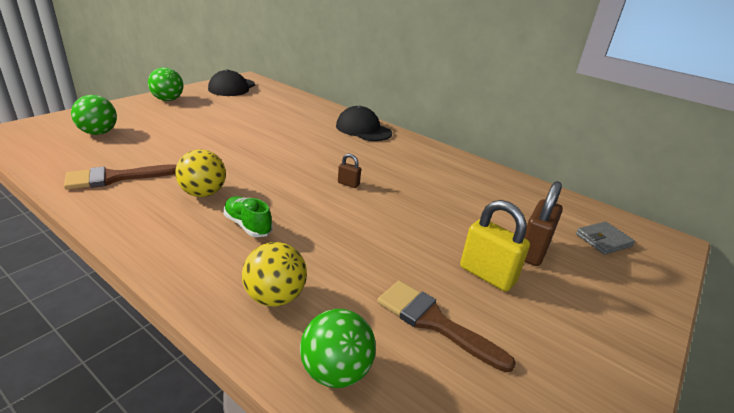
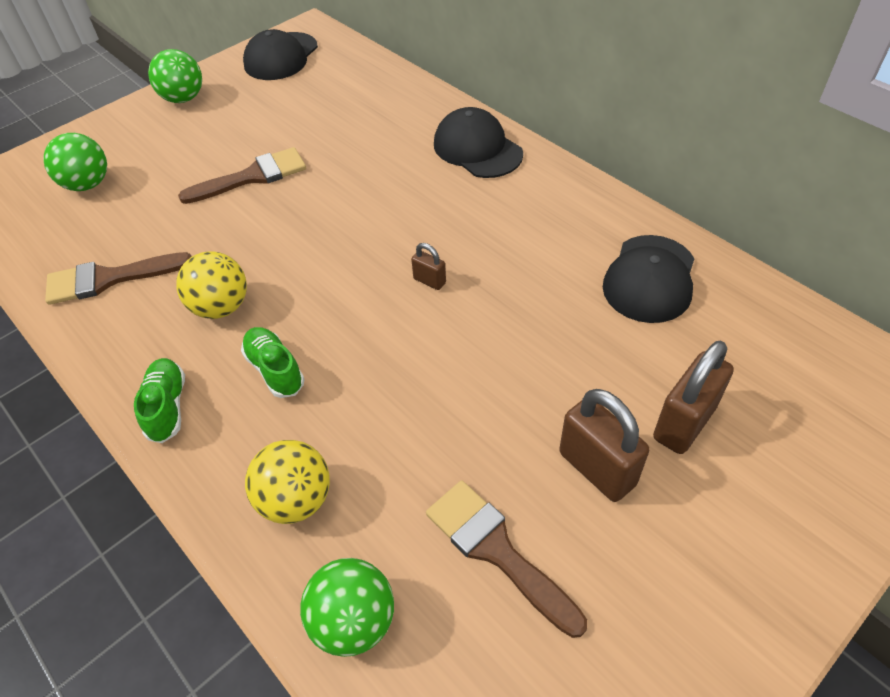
camera: 15 degrees right, 20 degrees up
(164, 245) = (167, 407): none -> green shoe
(219, 134) = (253, 176): none -> brown brush
(485, 186) = (650, 279): none -> black cap
(487, 275) = (597, 468): yellow padlock -> brown padlock
(603, 240) = (814, 400): grey wallet -> none

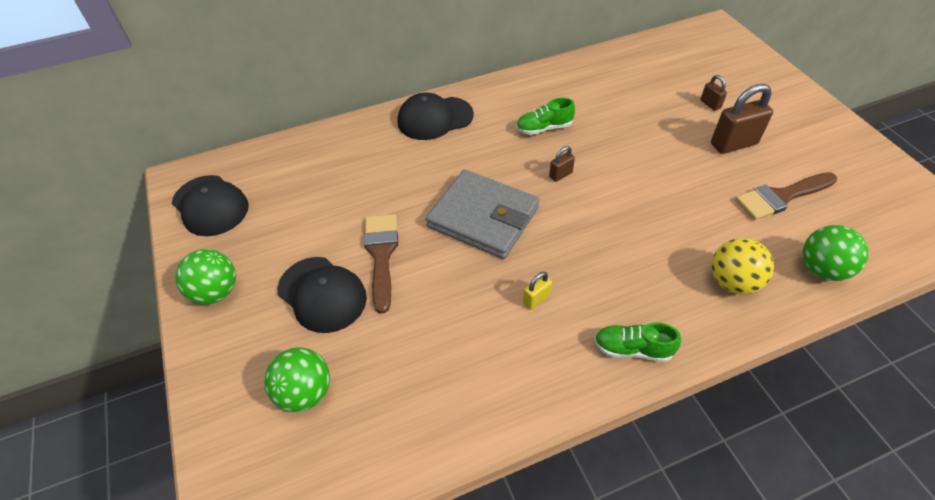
camera: 70 degrees left, 0 degrees up
(109, 279) = (463, 381): brown brush -> none
(221, 307) = (536, 299): yellow ball -> yellow padlock
(275, 370) = (615, 275): green shoe -> green shoe (544, 128)
(330, 233) = (483, 217): none -> grey wallet
(650, 279) = (601, 83): black cap -> black cap (322, 294)
(684, 423) = (710, 104): brown padlock -> brown padlock, size x0.50

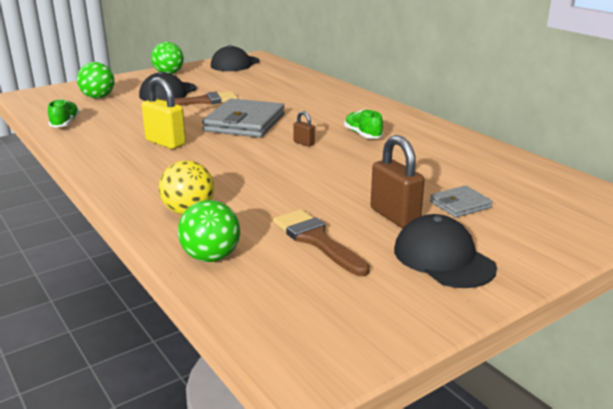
camera: 75 degrees right, 25 degrees down
(435, 118) = (350, 101): black cap -> black cap (443, 258)
(536, 299) = (165, 143): yellow padlock -> yellow padlock, size x1.99
(632, 349) = (118, 174): green shoe -> green shoe (65, 123)
(710, 104) = (460, 204): brown padlock -> grey wallet

